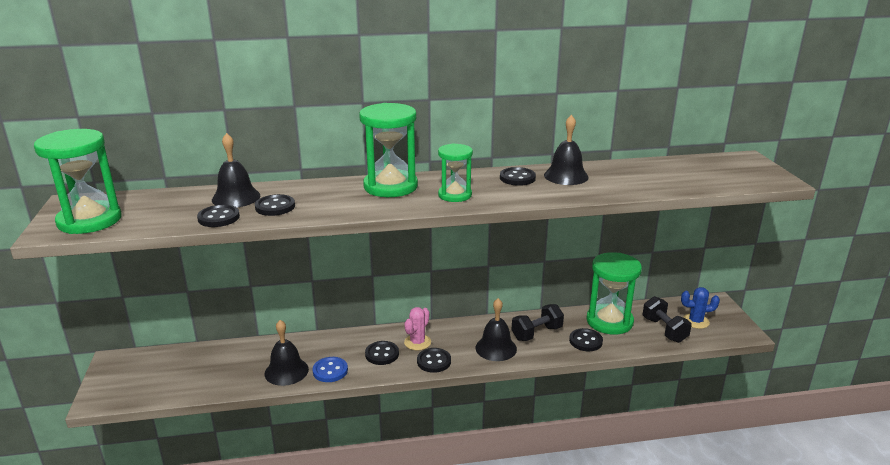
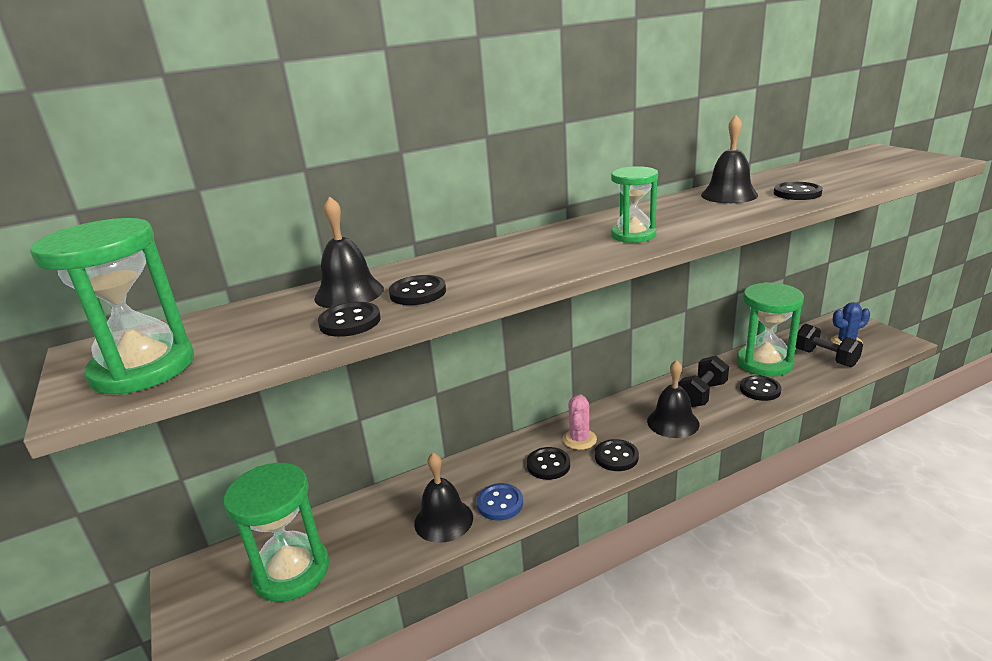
camera: 15 degrees left, 0 degrees up
(390, 186) = (543, 242): green hourglass -> green hourglass (291, 571)
(517, 178) = (679, 206): black button -> black button (797, 193)

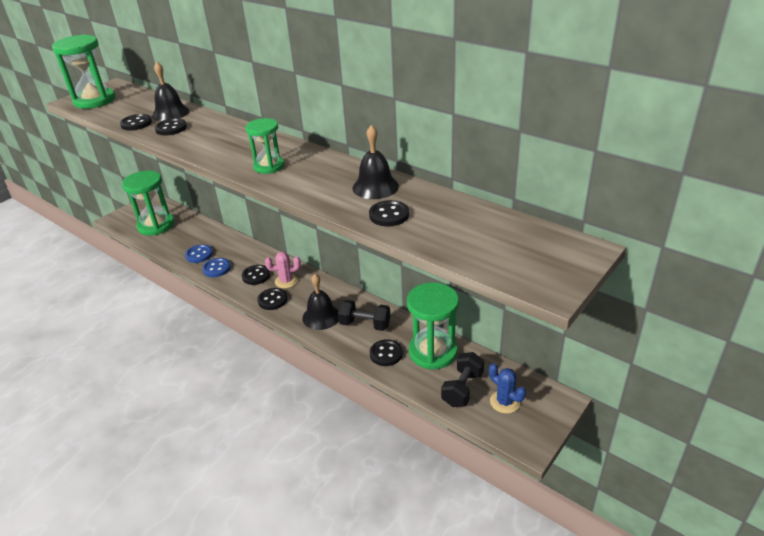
camera: 65 degrees right, 10 degrees up
(443, 520) = (199, 255): black bell -> blue button

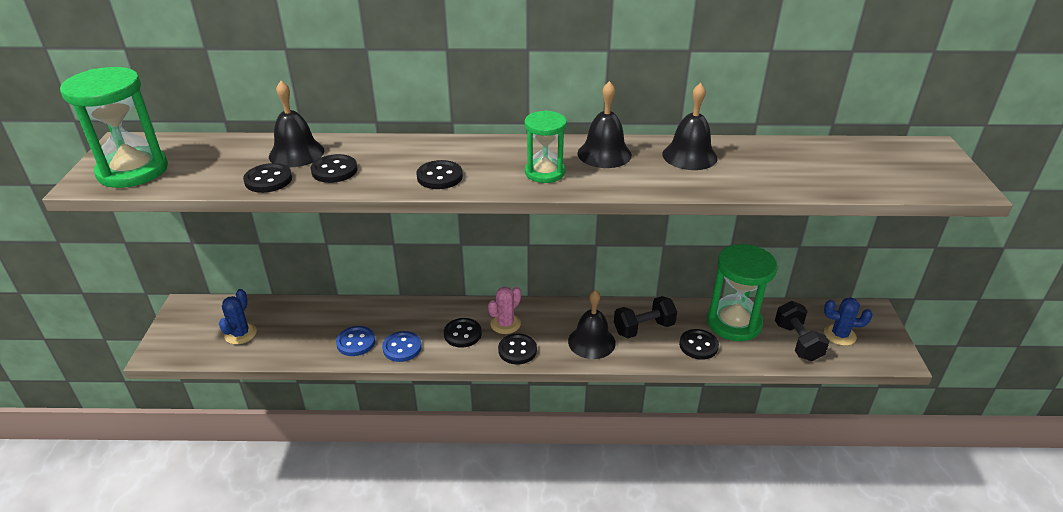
camera: 40 degrees left, 0 degrees up
(156, 225) = (240, 334): green hourglass -> blue cactus
(323, 167) = (604, 154): none -> black bell
(389, 215) = (749, 177): black button -> black button (439, 177)

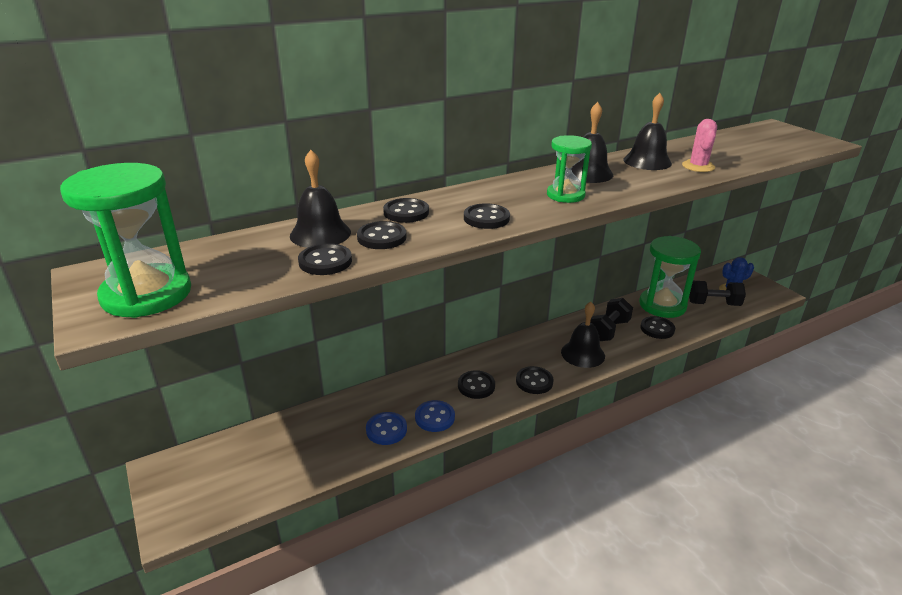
camera: 30 degrees left, 5 degrees down
(240, 334) = (255, 469): blue cactus -> none
(384, 151) = (406, 212): none -> black button
(505, 324) = (503, 365): pink cactus -> pink cactus (698, 166)
(797, 342) = (713, 304): black dumbbell -> black dumbbell turned 45 degrees counterclockwise

